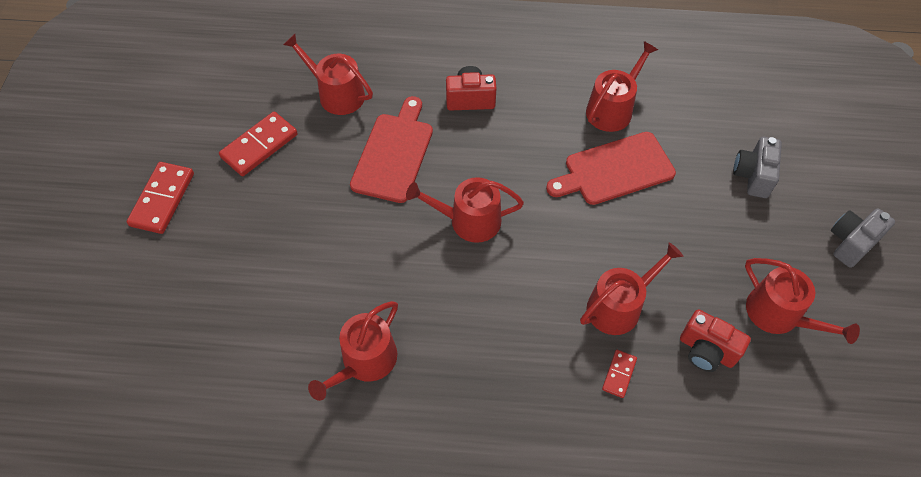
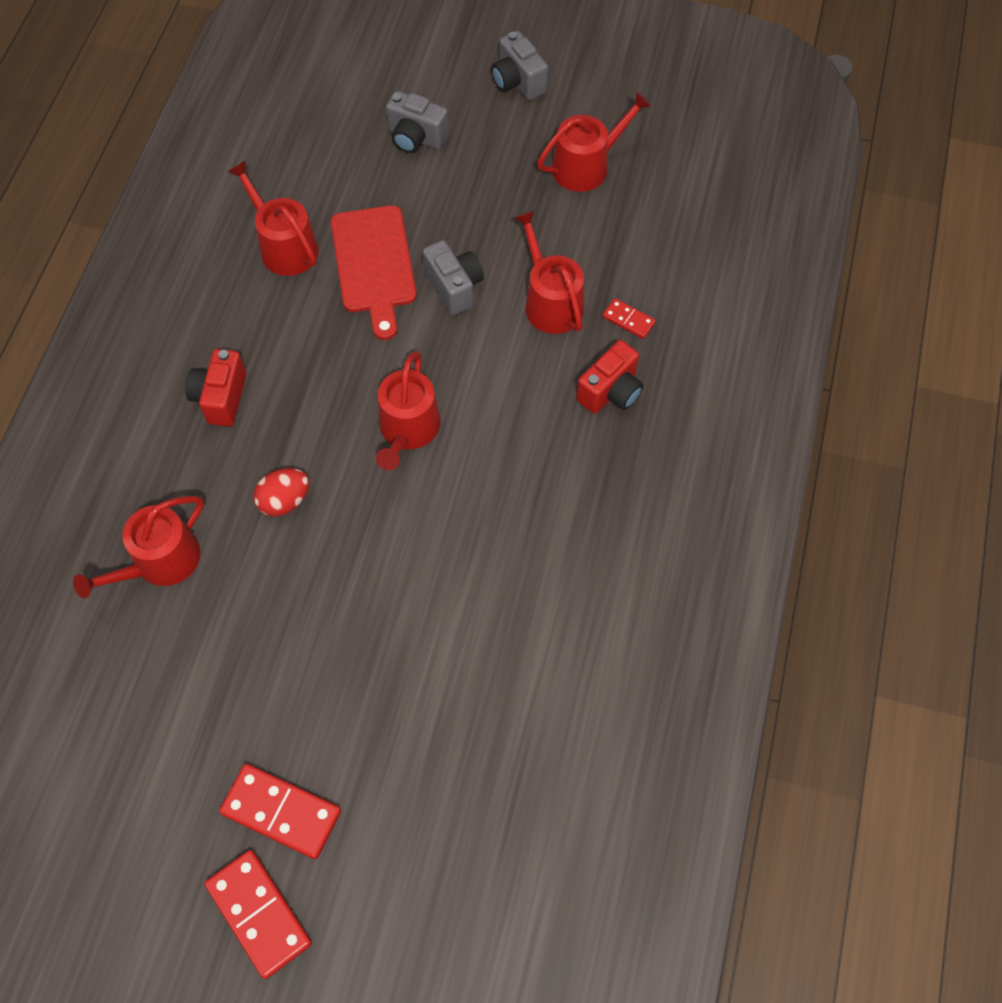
camera: 80 degrees left, 5 degrees up
(259, 146) = (222, 673): red domino -> red domino (258, 914)
(364, 362) = (574, 569): red watering can -> none
(394, 154) = (284, 500): red cutting board -> red egg
(611, 230) = (454, 287): none -> grey camera
(706, 350) = (615, 237): red camera -> red camera (610, 391)

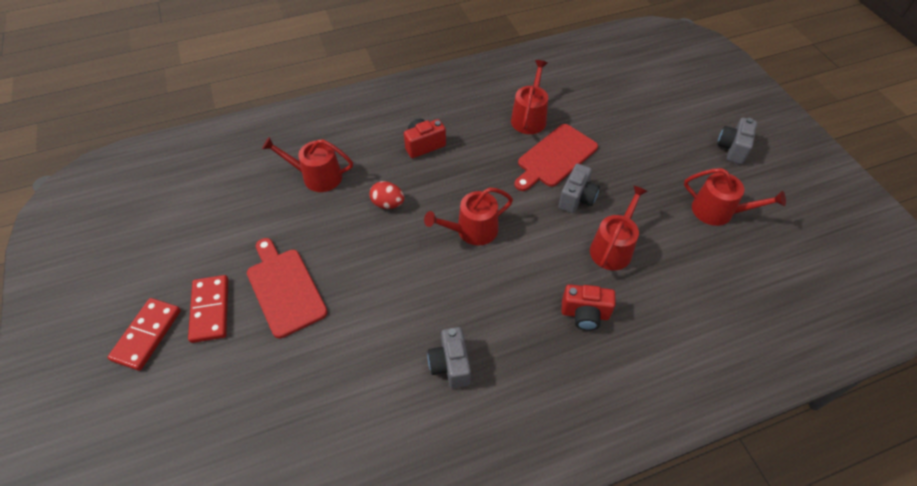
camera: 55 degrees right, 10 degrees down
(321, 700) = (285, 289): none -> red cutting board
(416, 138) = (647, 129): grey camera -> grey camera (450, 365)
(628, 320) = (641, 294): red domino -> none

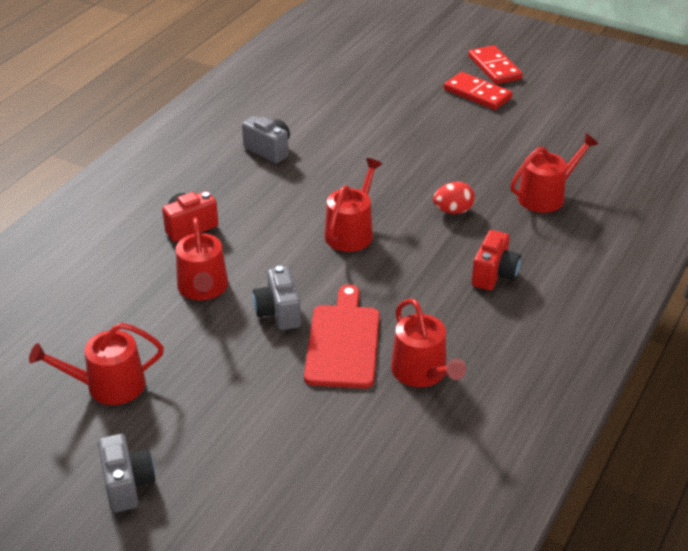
camera: 140 degrees right, 15 degrees down
(285, 289) = (446, 126): red cutting board -> none

